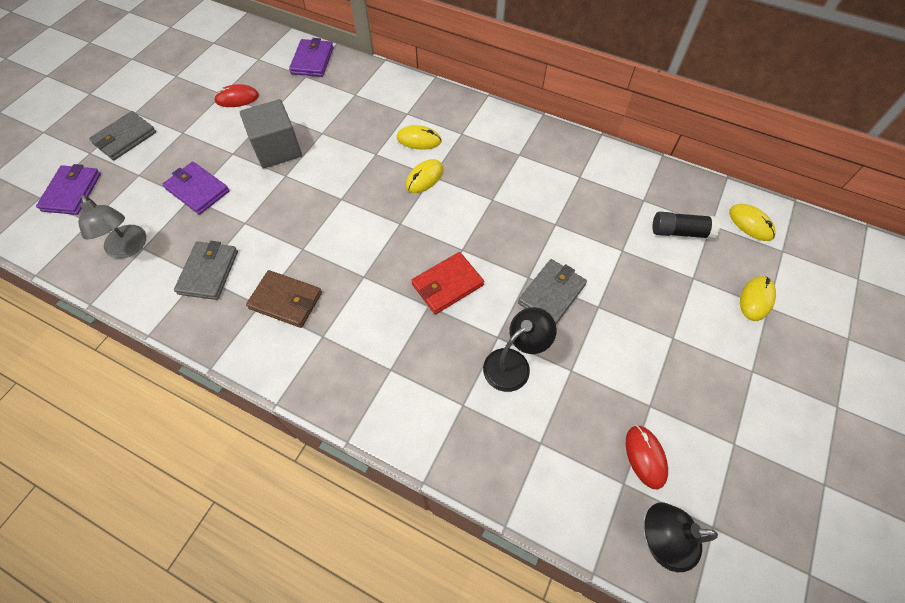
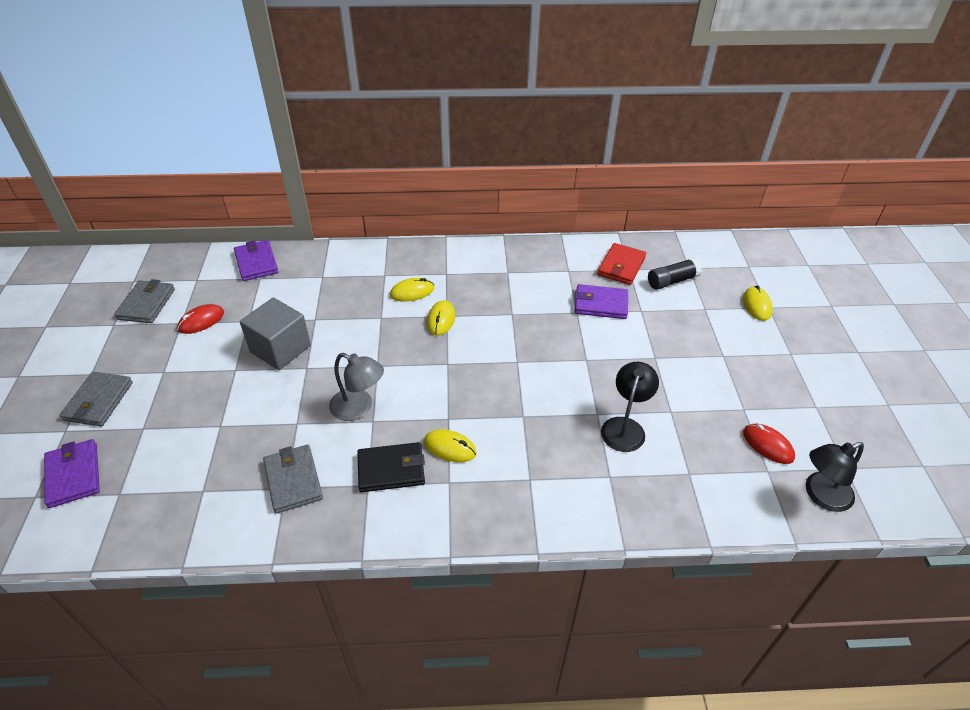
camera: 30 degrees left, 15 degrees down
(128, 248) = (186, 497): grey lamp -> grey lamp (359, 408)
(197, 190) = (223, 415): purple wallet -> purple wallet (600, 304)
(286, 301) = (391, 469): brown wallet -> black wallet
(447, 285) = (526, 393): red wallet -> red wallet (621, 266)
(551, 294) = (613, 363): grey wallet -> grey wallet (146, 304)
(750, 224) = (714, 256): yellow mouse -> yellow mouse (450, 447)

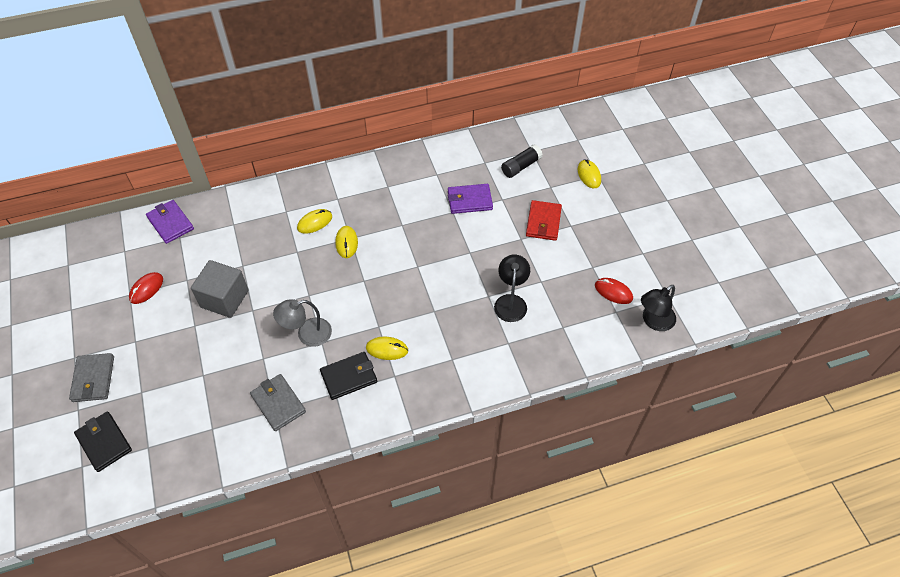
camera: 15 degrees left, 10 degrees up
(73, 475) = (104, 442): purple wallet -> black wallet
(146, 304) = (91, 284): grey wallet -> none
(359, 408) = (307, 334): grey lamp -> grey lamp turned 150 degrees clockwise
(621, 266) = (478, 161): red wallet -> red wallet (543, 222)

